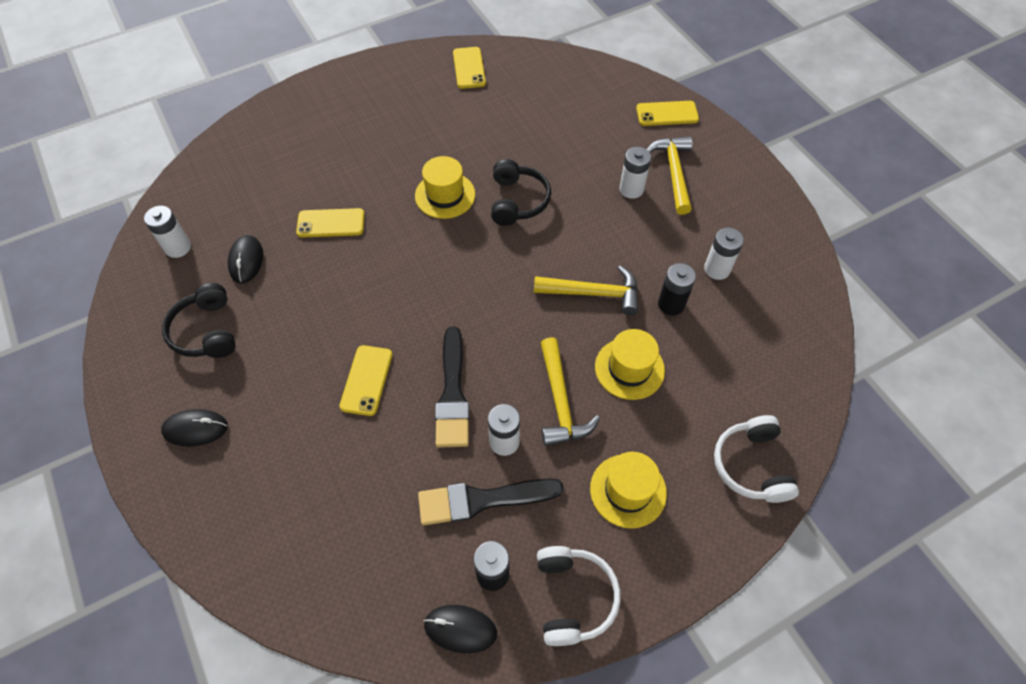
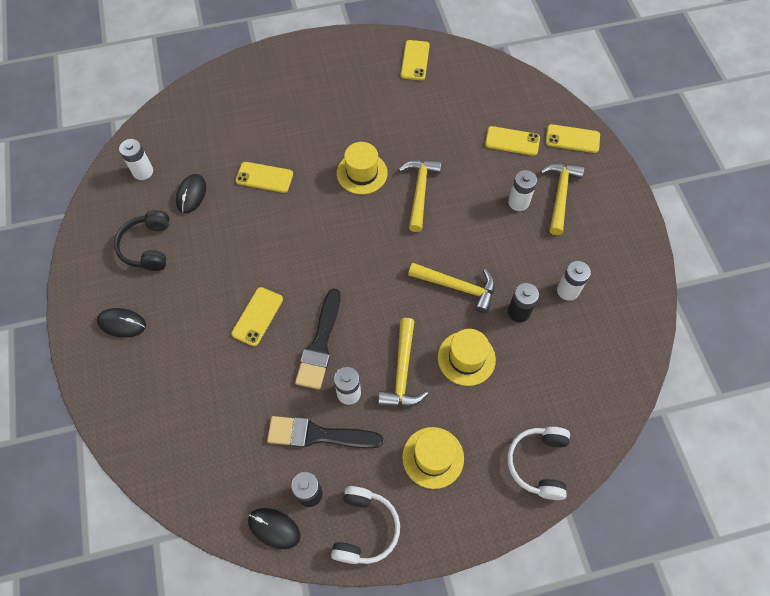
camera: 15 degrees right, 5 degrees up
(517, 201) = (419, 191): black headphones -> yellow hammer
(603, 129) = (512, 141): none -> yellow phone

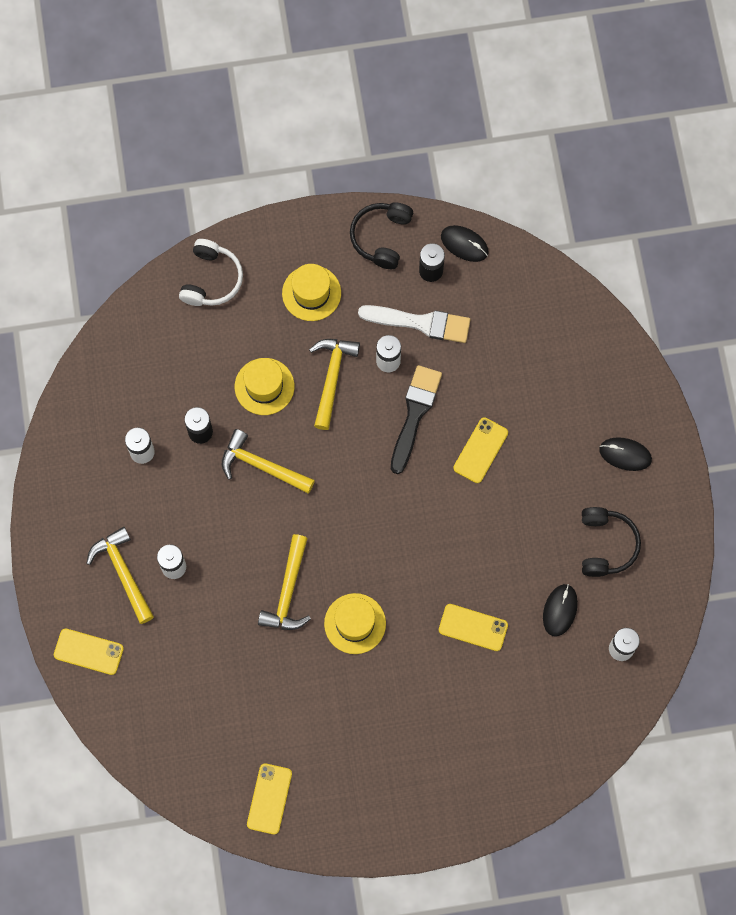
camera: 175 degrees left, 10 degrees up
(318, 435) = (420, 323): black brush -> white brush
(365, 528) = (381, 237): white headphones -> black headphones
(512, 141) = (164, 654): yellow phone -> none
(560, 195) = (123, 572): yellow hammer -> yellow hammer turned 135 degrees clockwise

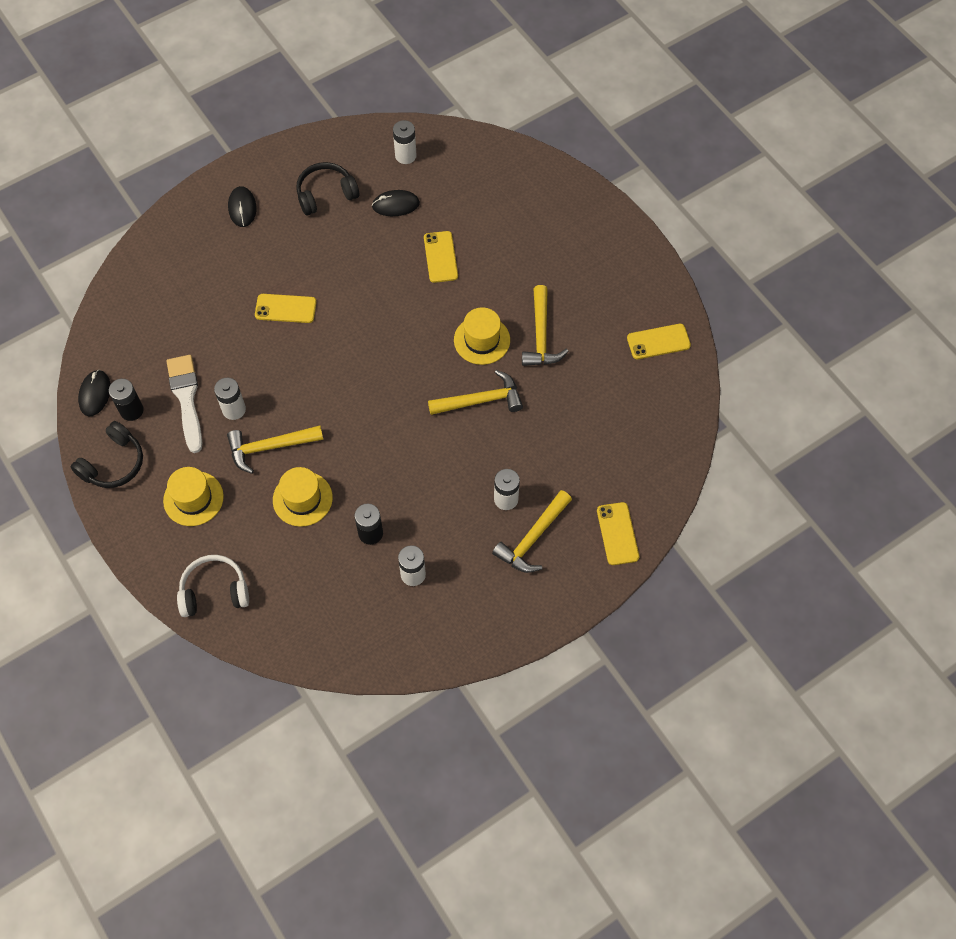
camera: 115 degrees left, 10 degrees down
(261, 466) = (379, 469): yellow hammer -> yellow hammer (541, 336)
(381, 237) = (113, 463): black headphones -> black headphones turned 45 degrees counterclockwise
(414, 414) = (275, 369): black brush -> none

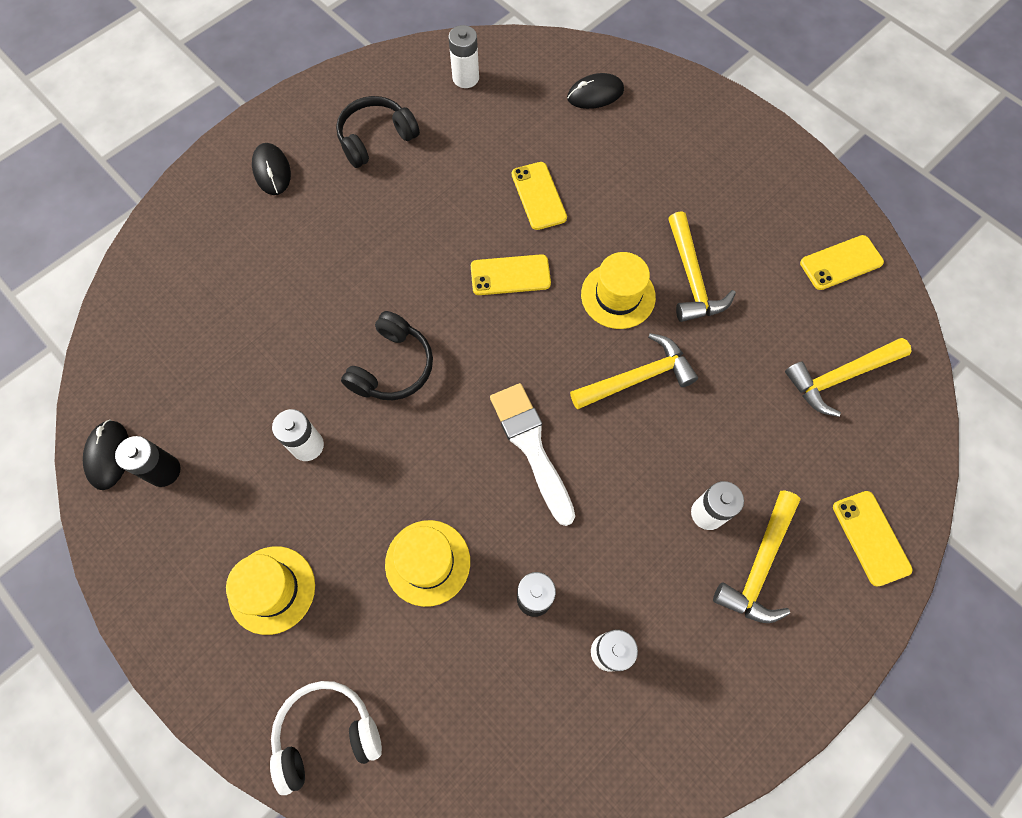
camera: 10 degrees left, 5 degrees up
(113, 463) = (148, 555): black headphones -> black headphones (392, 367)
(186, 398) = (239, 440): white brush -> white brush (531, 446)
(270, 447) = (367, 493): yellow hammer -> yellow hammer (839, 377)
(285, 308) = (352, 293): yellow phone -> yellow phone (510, 275)
(395, 205) = (467, 139): black mouse -> black mouse (595, 94)

